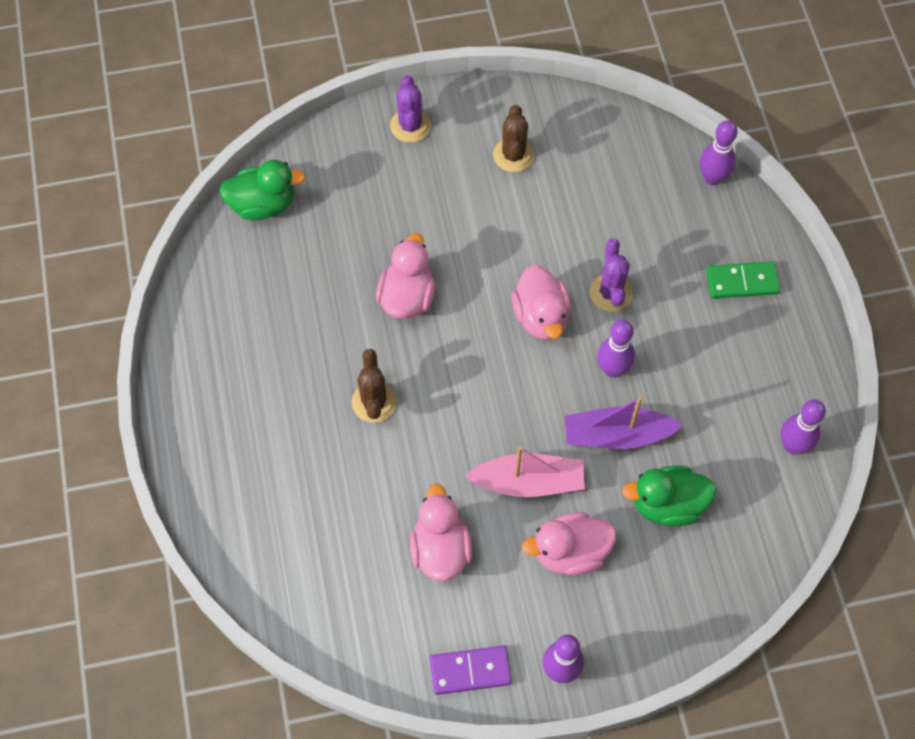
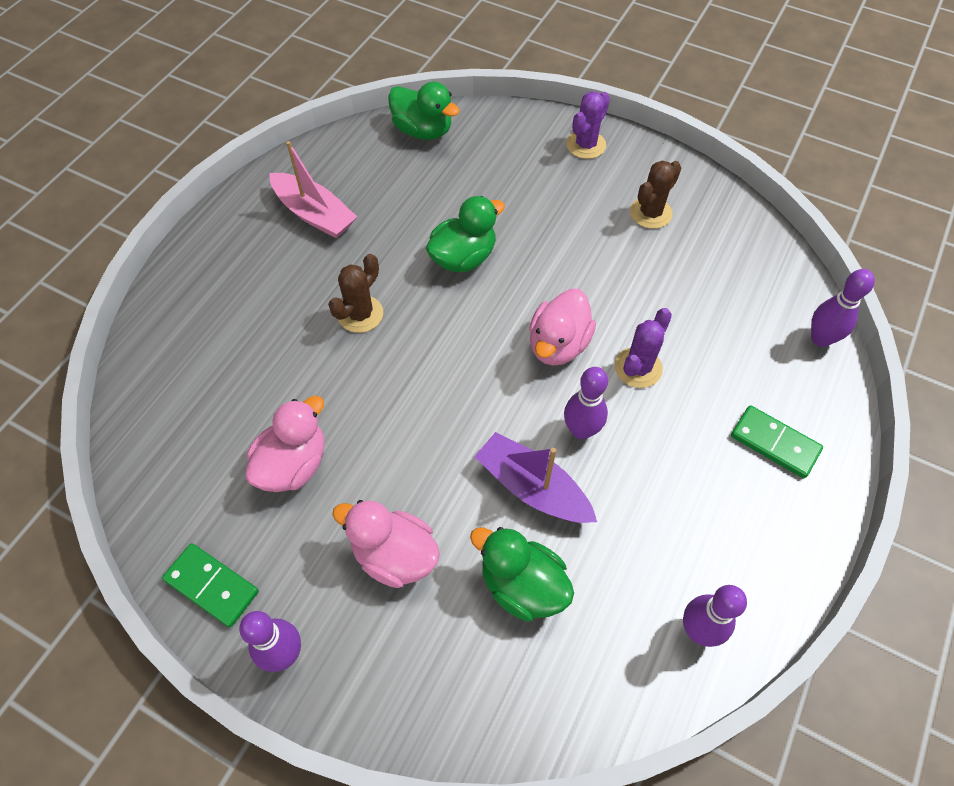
camera: 40 degrees right, 5 degrees down
(407, 297) = (463, 258): pink duck -> green duck
(470, 671) = (212, 586): purple domino -> green domino
(528, 482) = (418, 467): pink boat -> pink boat (314, 214)

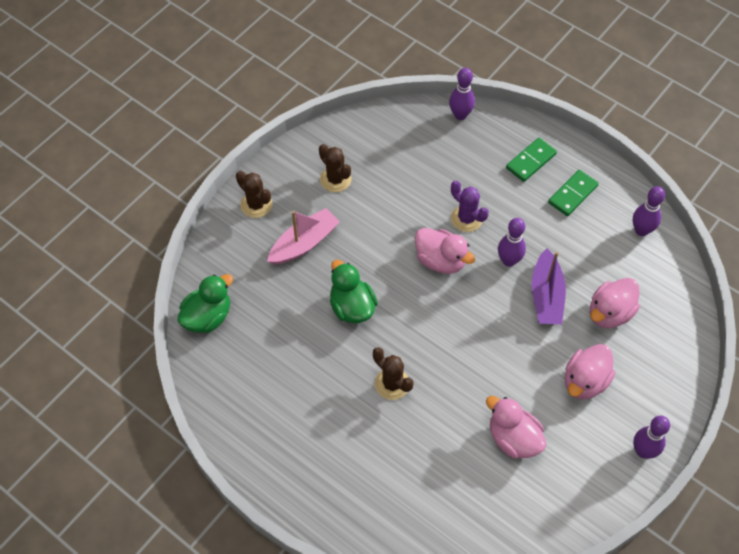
camera: 80 degrees left, 0 degrees up
(212, 586) = (597, 494): green domino -> green domino (573, 194)
(314, 214) = (283, 409): pink boat -> pink boat (304, 243)
(522, 585) = (609, 313): green duck -> pink duck
(532, 487) = (546, 296): purple boat -> purple boat turned 45 degrees counterclockwise
(586, 145) = (256, 205): purple cactus -> brown cactus

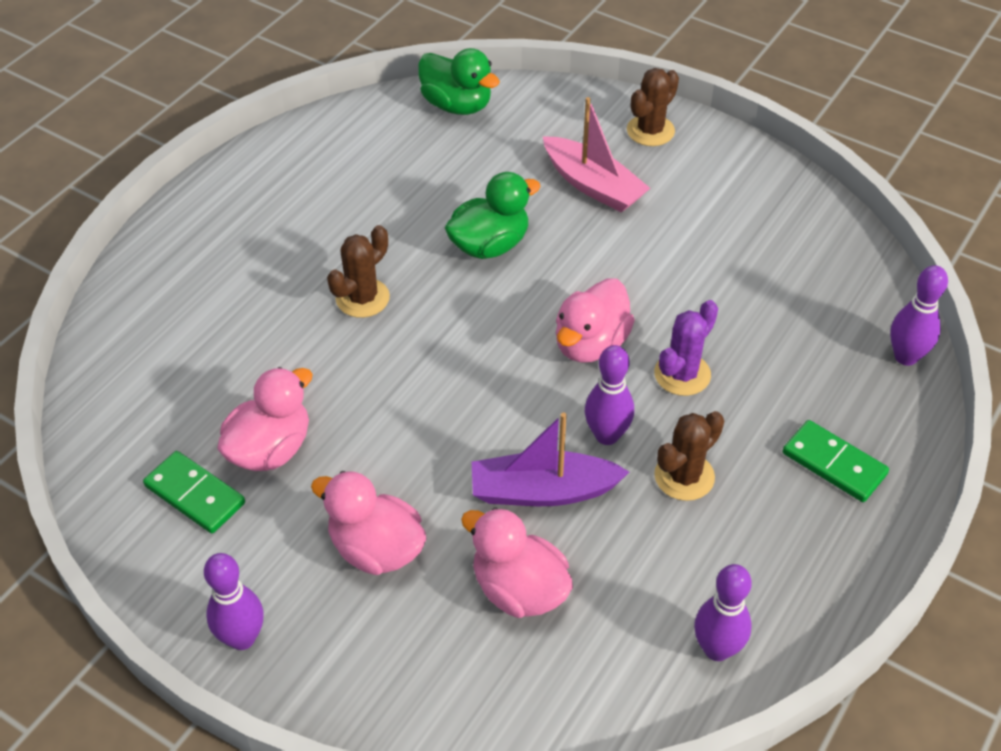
camera: 85 degrees right, 10 degrees down
(335, 179) = (719, 209): brown cactus -> brown cactus (684, 476)
(573, 194) = (774, 531): green domino -> green domino (195, 495)

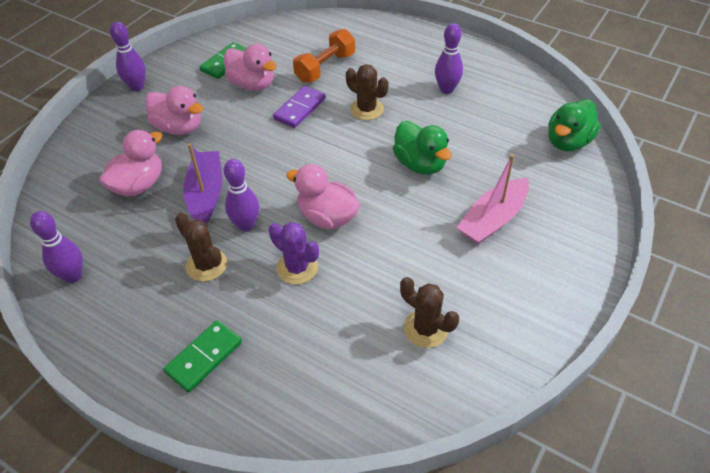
camera: 90 degrees right, 0 degrees up
(243, 349) = (325, 67): none -> orange dumbbell
(349, 380) = (300, 109): none -> purple domino
(376, 549) = (179, 127): pink duck -> pink duck turned 90 degrees clockwise
(650, 131) = (570, 257): brown cactus -> brown cactus (426, 329)
(906, 357) = (310, 426): purple bowling pin -> purple bowling pin (446, 89)

